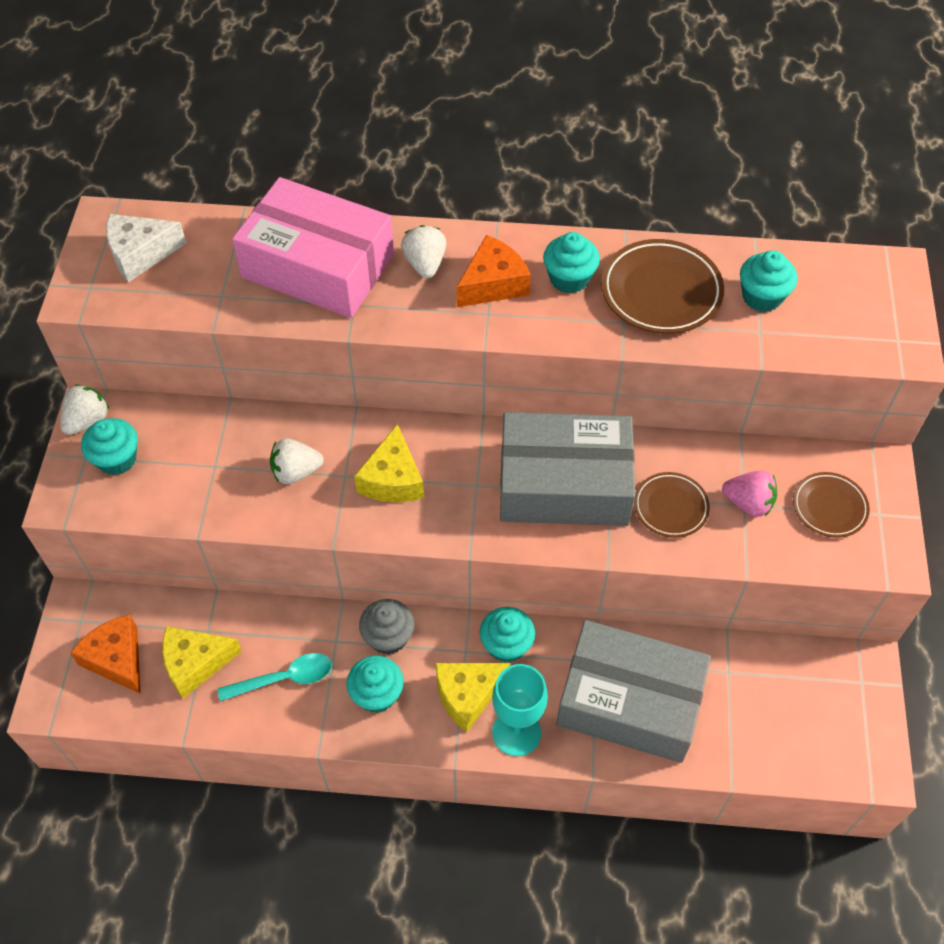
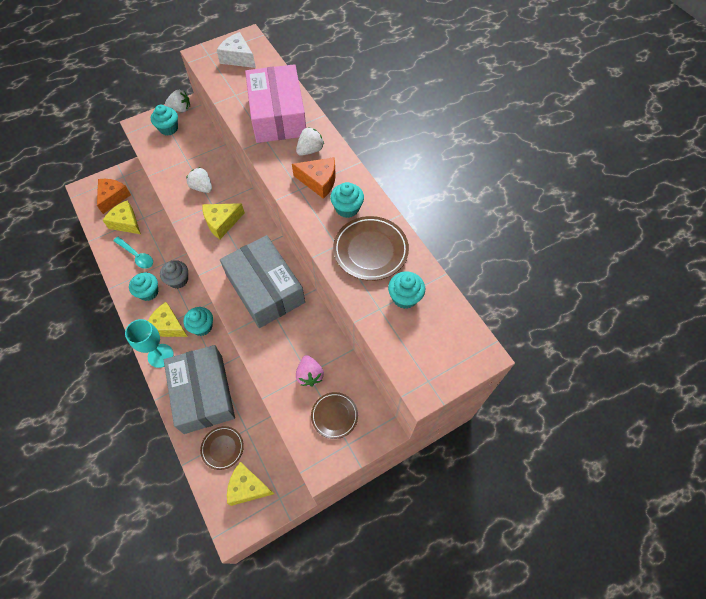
camera: 55 degrees right, 5 degrees up
(670, 507) = (283, 341): brown plate -> brown plate (222, 448)
(821, 715) = (247, 487): none -> yellow cheese

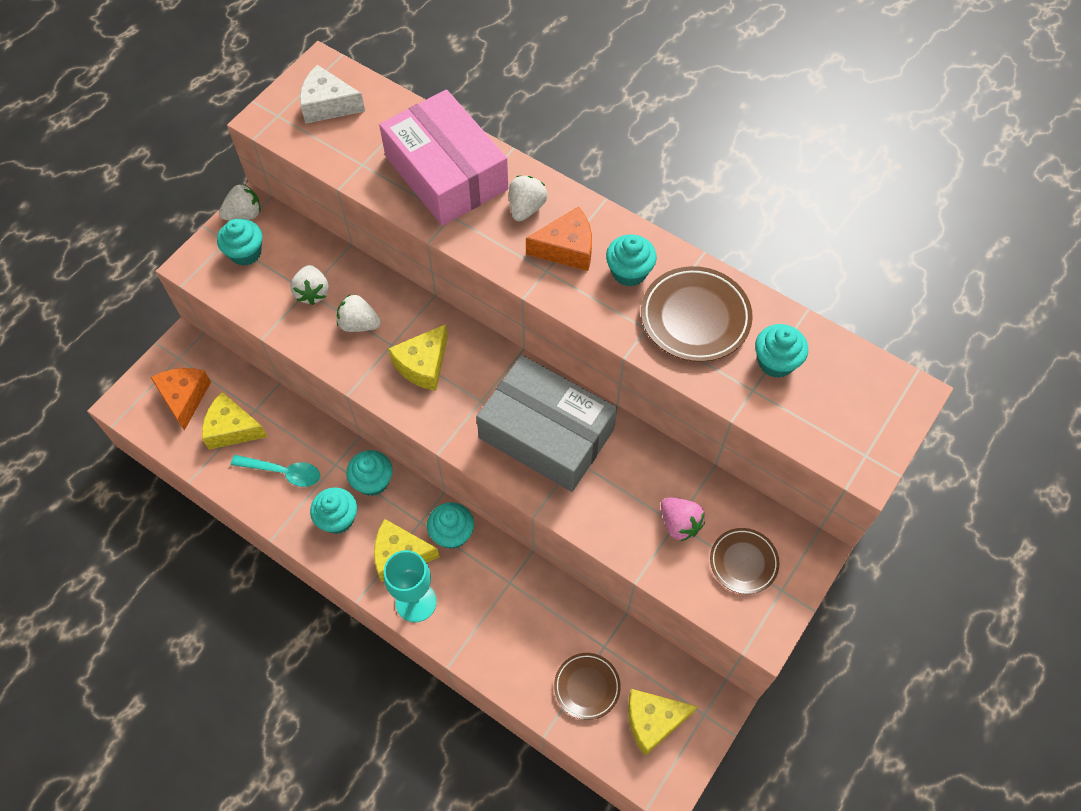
camera: 25 degrees left, 0 degrees up
(178, 280) = (373, 481): grey cupcake -> turquoise cupcake
(189, 162) = (312, 292): none -> white strawberry
(203, 393) = (513, 626): grey box -> none

